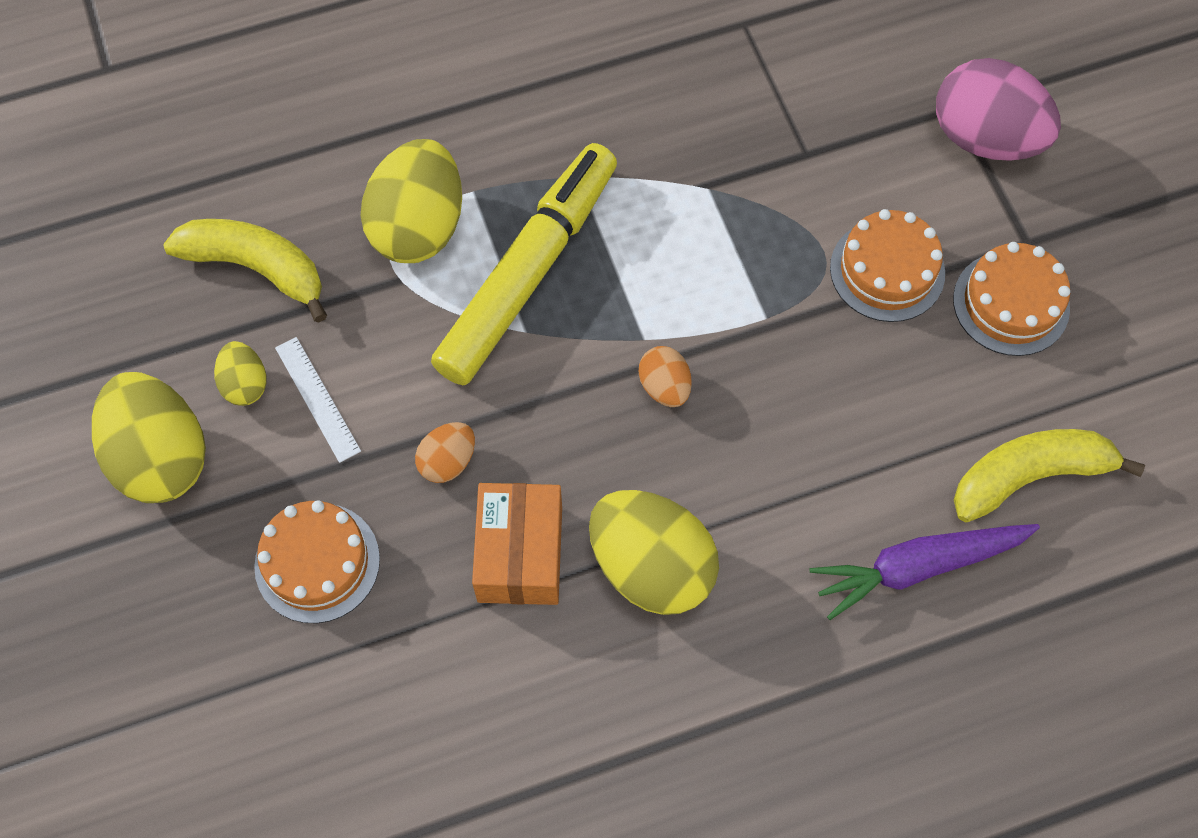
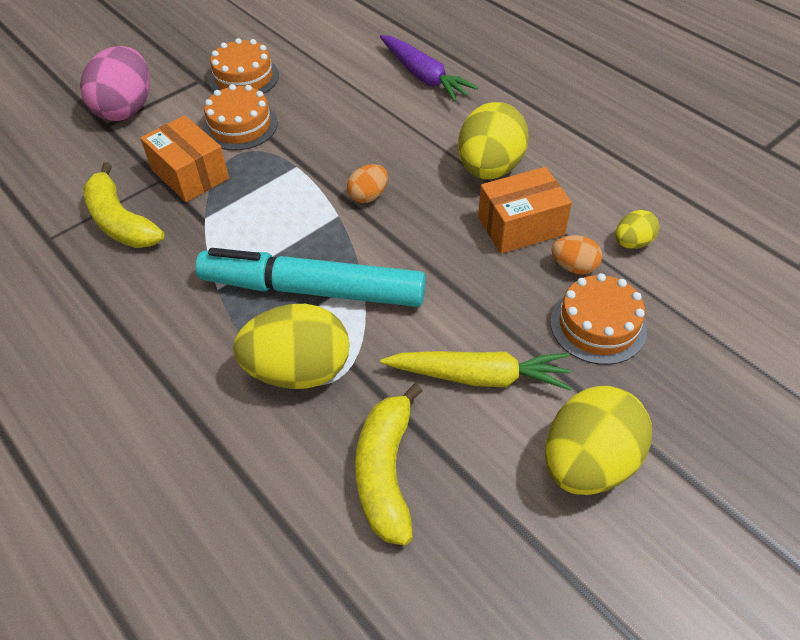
camera: 110 degrees left, 15 degrees down
(245, 384) = (494, 431): yellow egg -> yellow egg (632, 243)
(317, 399) = (479, 376): white ruler -> yellow carrot
(448, 461) = (482, 282): orange egg -> orange egg (574, 267)
(527, 274) = (314, 290): yellow marker -> turquoise marker
(802, 188) = (190, 174): none -> orange box
(1029, 476) = (349, 53): yellow banana -> yellow banana (120, 221)

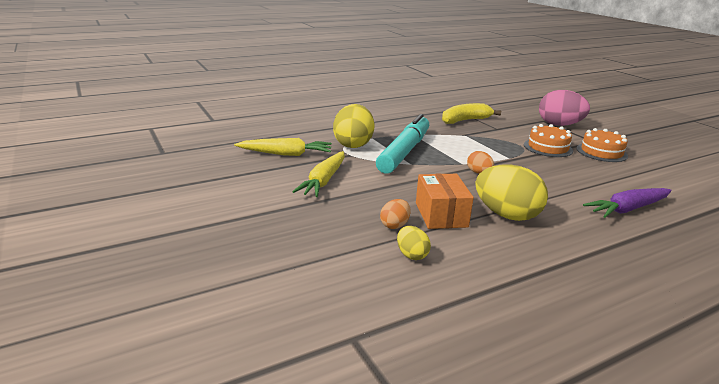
camera: 100 degrees right, 25 degrees down
(190, 174) = (501, 134): orange box -> none
(386, 472) = (286, 154): yellow banana -> yellow carrot
(588, 462) = (250, 197): yellow egg -> none
(598, 325) = (339, 222): orange cake -> none

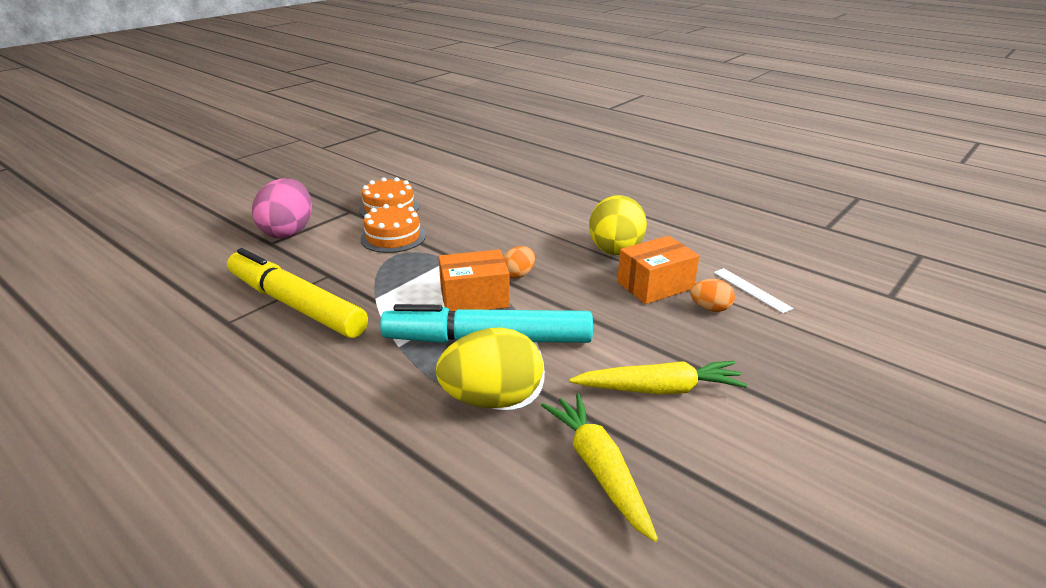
camera: 110 degrees left, 5 degrees up
(411, 255) = (751, 290): yellow egg -> white ruler
(453, 156) = (474, 298): none -> orange box
(465, 120) = (296, 305): yellow banana -> yellow marker
(628, 209) = (540, 200): purple carrot -> none

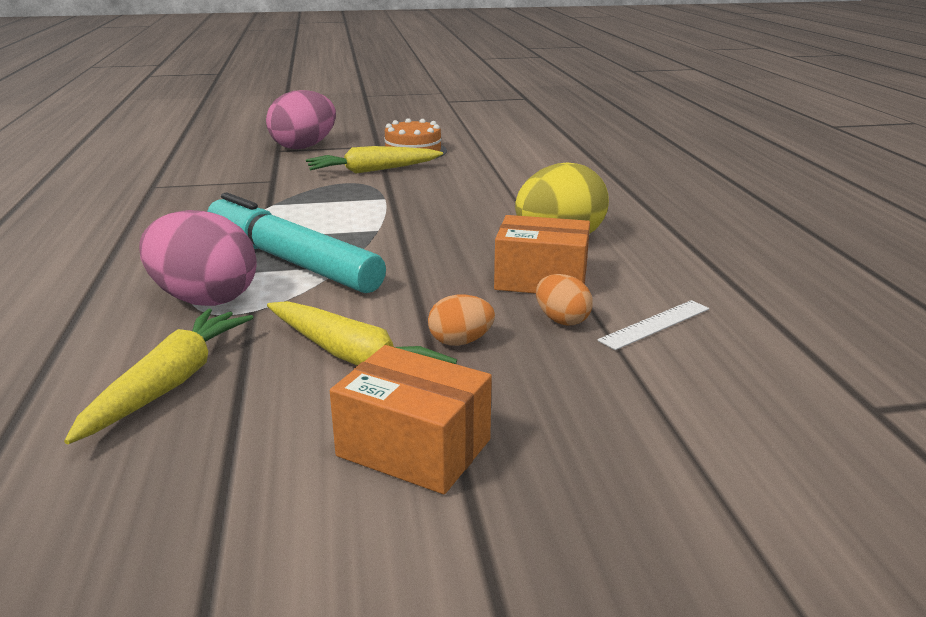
camera: 40 degrees right, 5 degrees down
(296, 305) = (211, 191): yellow marker -> none
(393, 237) = (373, 171): orange cake -> yellow carrot
(474, 298) = (345, 229): orange box -> orange box (414, 448)
(492, 399) = (204, 299): yellow egg -> pink egg
(518, 274) = (420, 226): orange egg -> orange egg (460, 341)
(751, 290) = (655, 324): white ruler -> white ruler turned 45 degrees clockwise

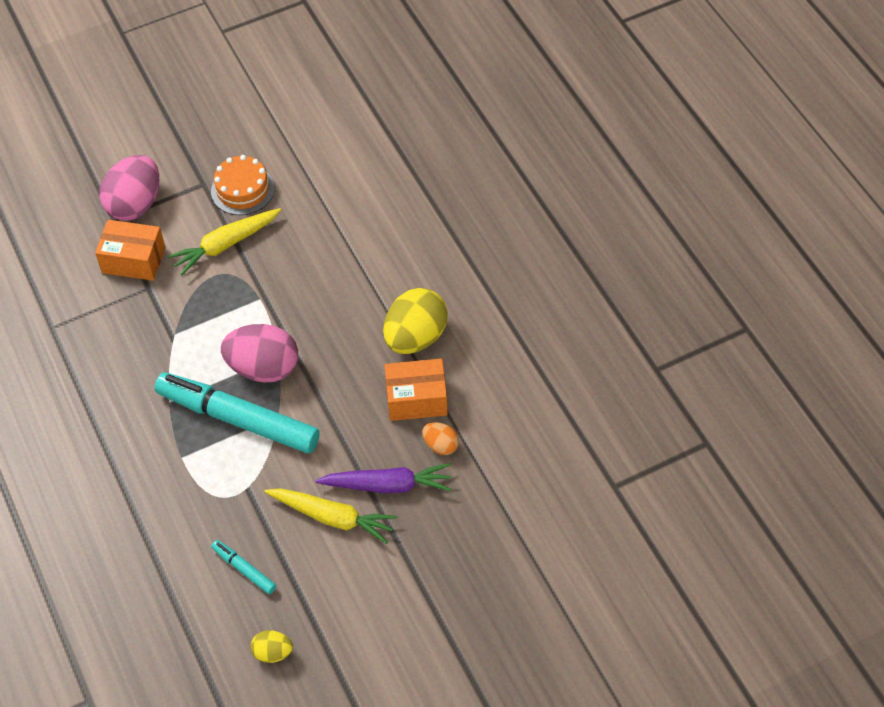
camera: 15 degrees left, 30 degrees up
(113, 496) = (273, 652): none -> yellow egg
(170, 384) = (244, 570): yellow carrot -> turquoise marker
(204, 299) = (209, 483): pink egg -> pink egg (263, 368)
(414, 448) = (395, 581): orange box -> orange box (134, 260)
(460, 341) = (388, 485): orange egg -> purple carrot
(655, 324) = (496, 435): white ruler -> none

